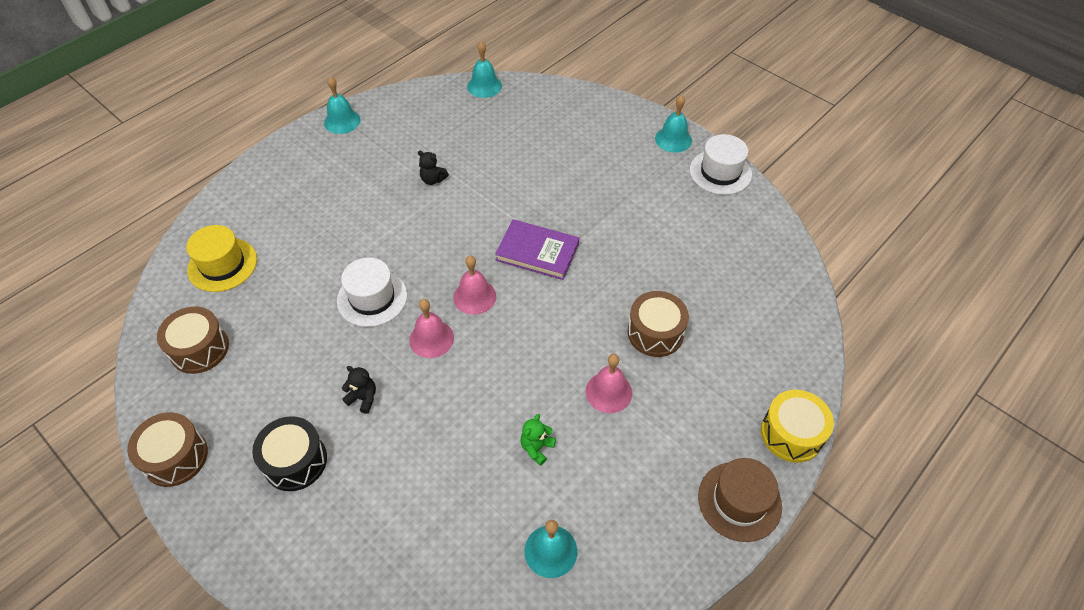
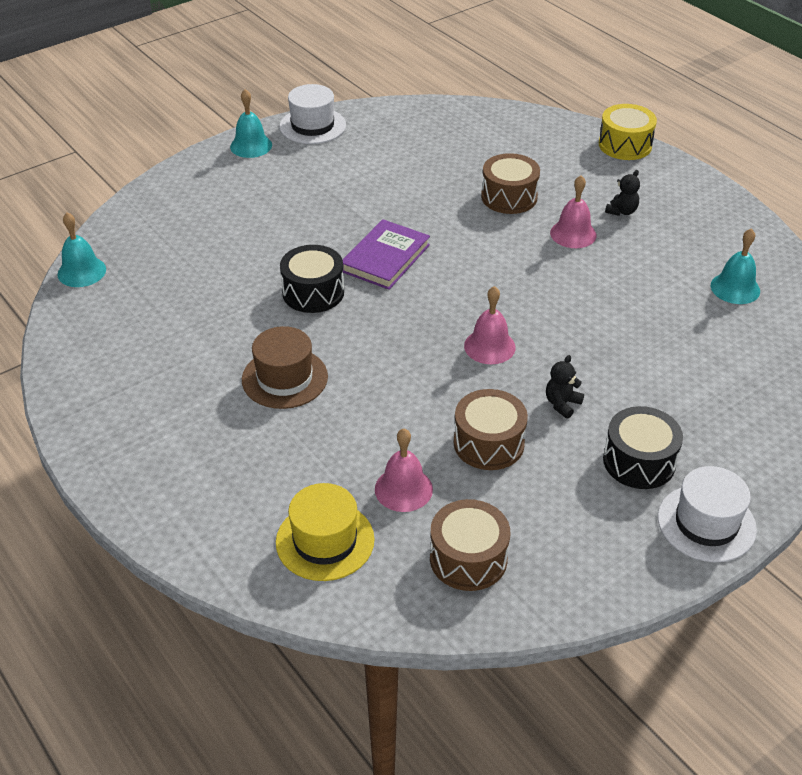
camera: 80 degrees left, 10 degrees down
(175, 457) = (629, 572): brown drum -> brown drum (488, 443)
(342, 121) = (80, 412): turquoise bell -> none
(372, 298) = (420, 392): white hat -> white hat (706, 523)
(433, 179) = (239, 329): black teddy bear -> black teddy bear (622, 211)
(474, 297) = (437, 309): pink bell -> pink bell (403, 489)
(483, 213) = (313, 292): none -> black drum
(537, 448) = (631, 285): green teddy bear -> none
(739, 501) = (686, 181): brown hat -> brown hat (284, 378)

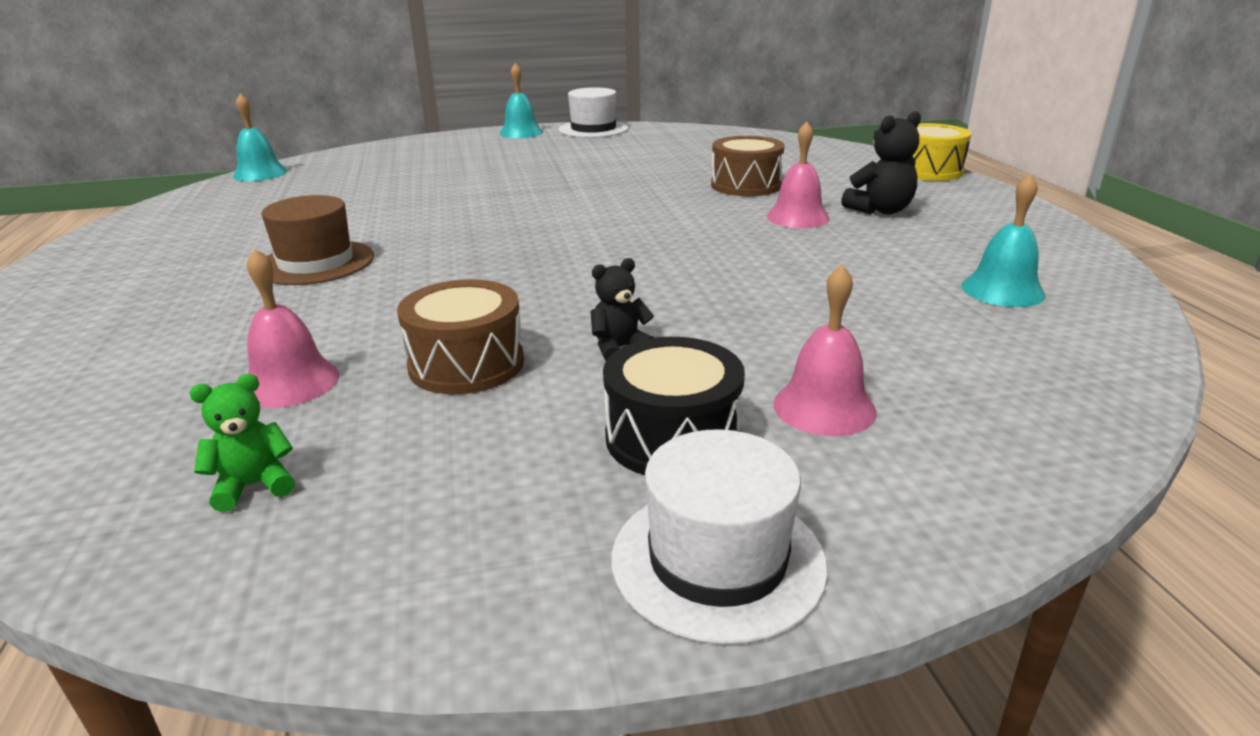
camera: 25 degrees right, 15 degrees down
(313, 292) = (443, 213): black drum -> none
(325, 541) = (112, 409): yellow hat -> none
(385, 258) = (552, 203): purple book -> none
(468, 558) = (254, 485): brown drum -> green teddy bear
(489, 346) = (585, 281): pink bell -> pink bell (824, 407)
(622, 211) = (880, 210): black teddy bear -> black teddy bear, size x1.54

